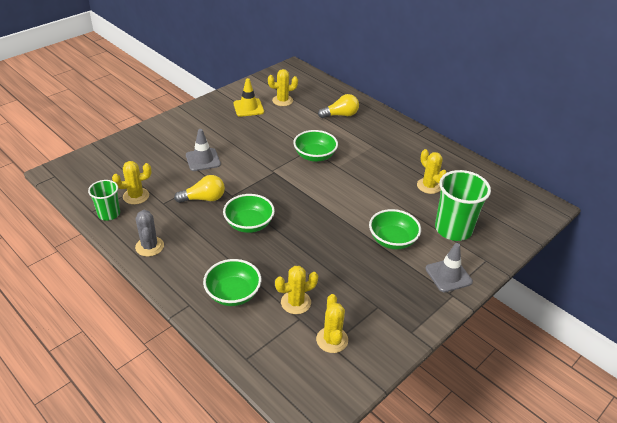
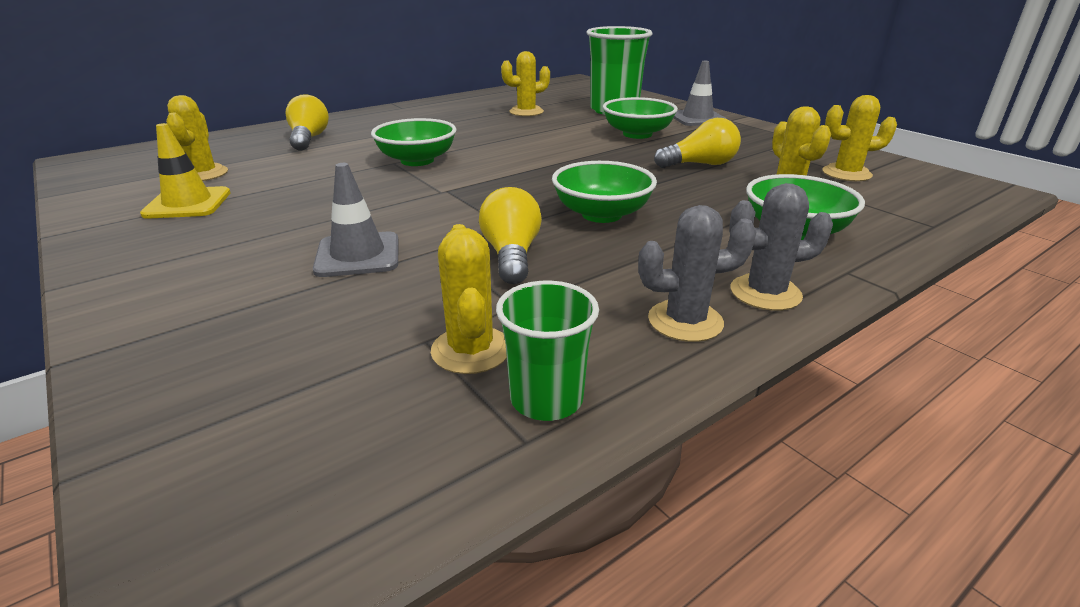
camera: 80 degrees left, 10 degrees down
(170, 272) = (765, 293): none -> grey cactus
(334, 267) = (700, 164): none -> yellow light bulb

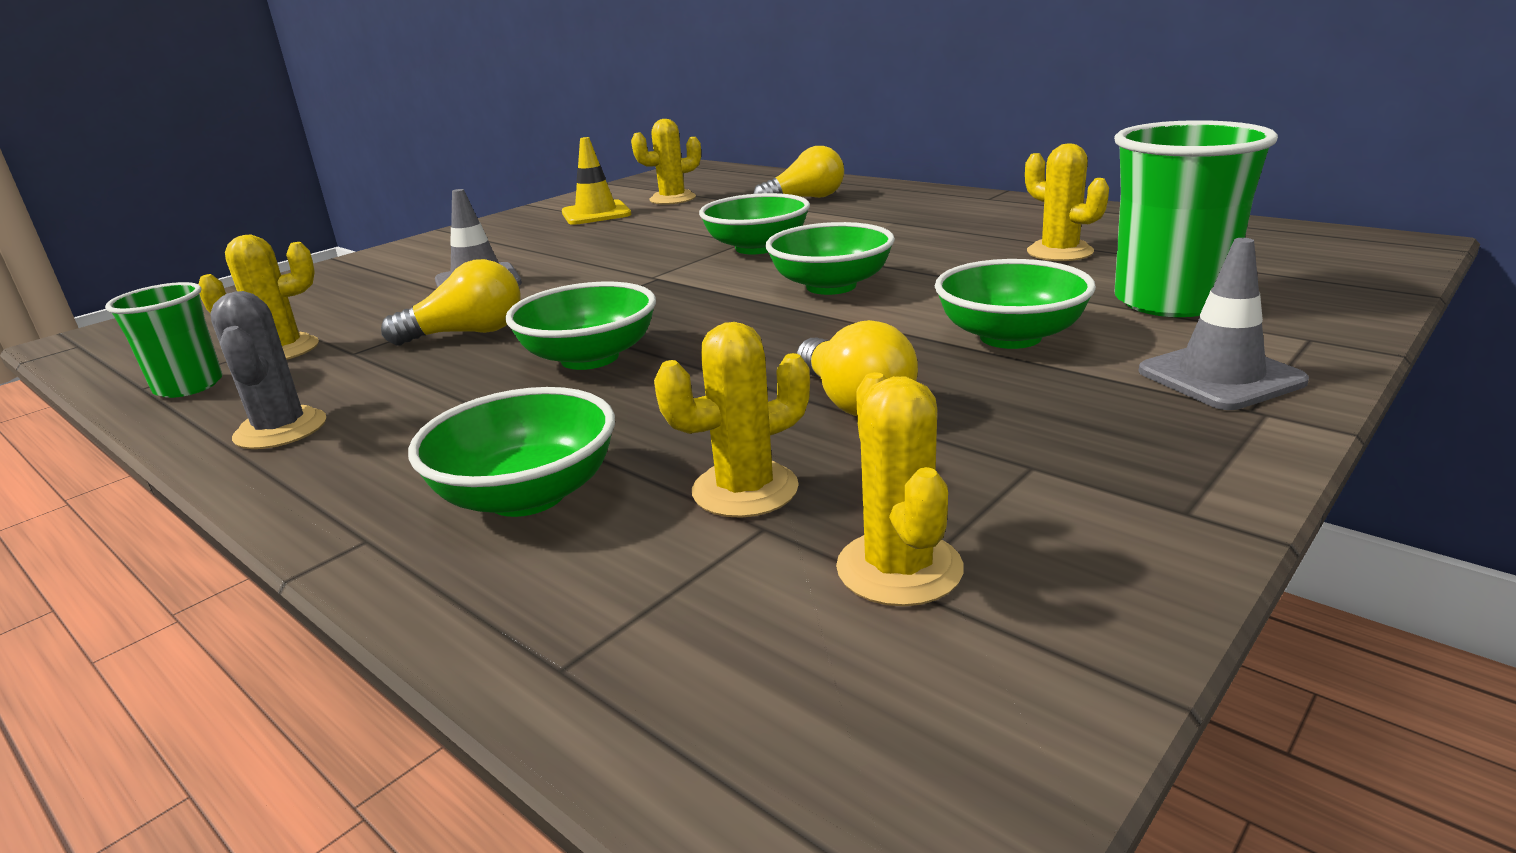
camera: 80 degrees right, 5 degrees down
(527, 152) = (831, 286): none -> green bowl
(765, 293) = (324, 473): grey cactus -> none

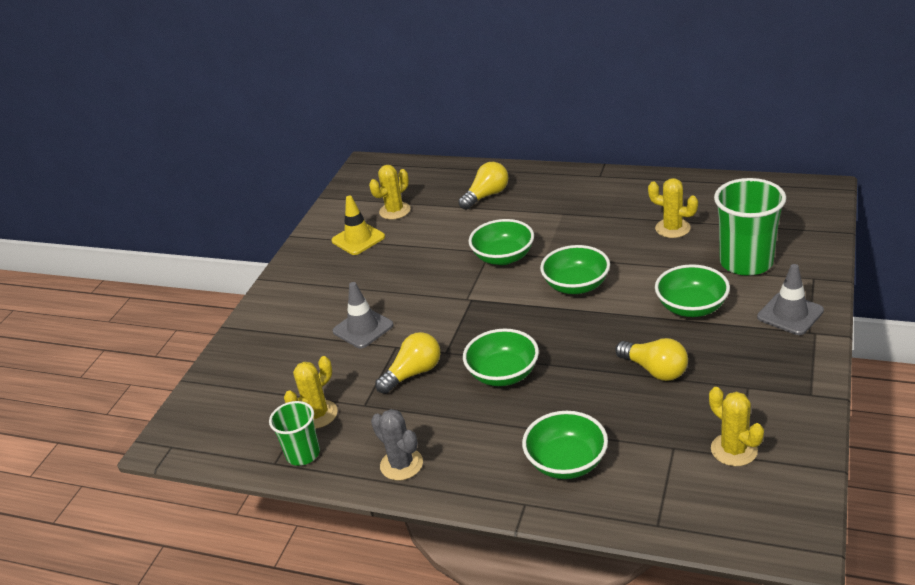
camera: 20 degrees left, 10 degrees up
(745, 490) = (651, 432): yellow cactus -> none

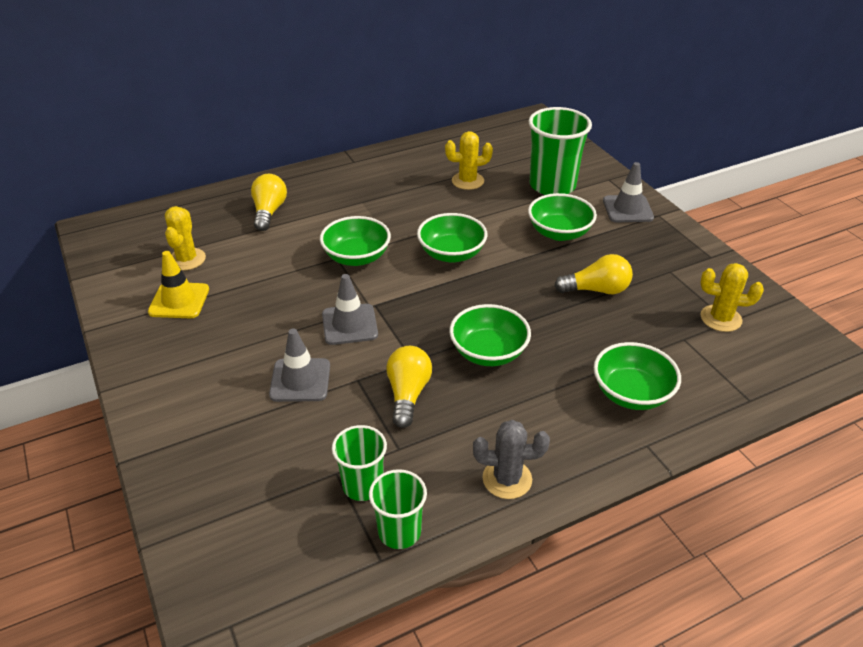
camera: 50 degrees left, 5 degrees up
(317, 414) = (363, 485): yellow cactus -> green cup
(437, 305) = (349, 324): none -> grey traffic cone

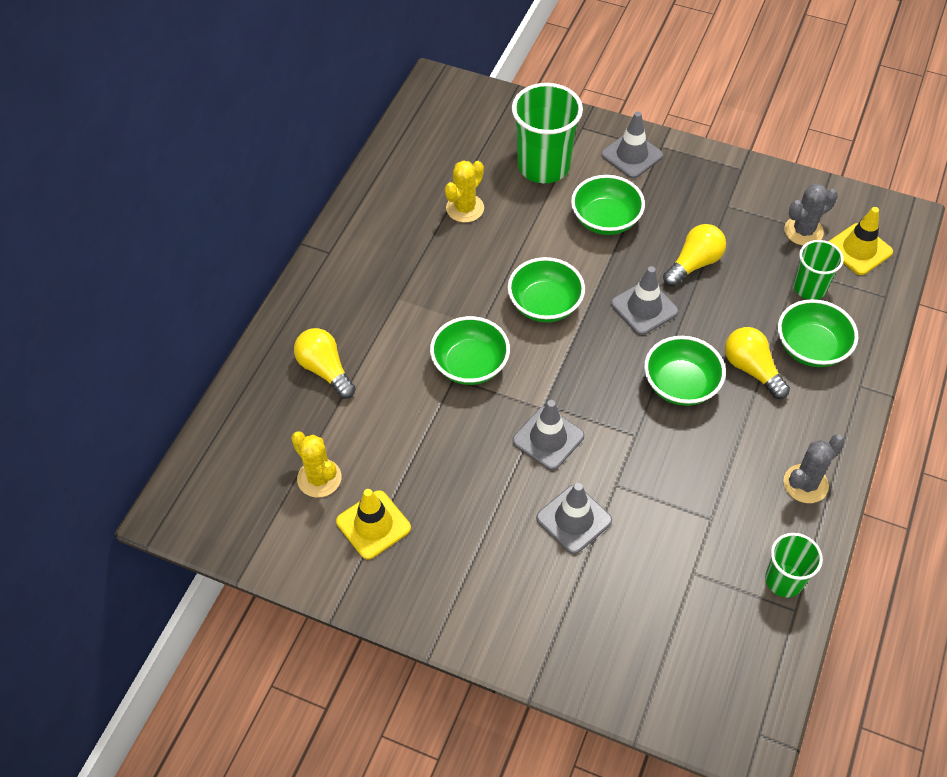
camera: 40 degrees left, 15 degrees up
(363, 485) = (722, 567): green cup -> green cup (809, 288)
(408, 394) = (666, 468): yellow light bulb -> yellow light bulb (752, 369)
(522, 293) = (644, 308): none -> grey traffic cone
(720, 318) = (803, 231): yellow cactus -> grey cactus
(761, 356) = (859, 249): none -> yellow traffic cone

